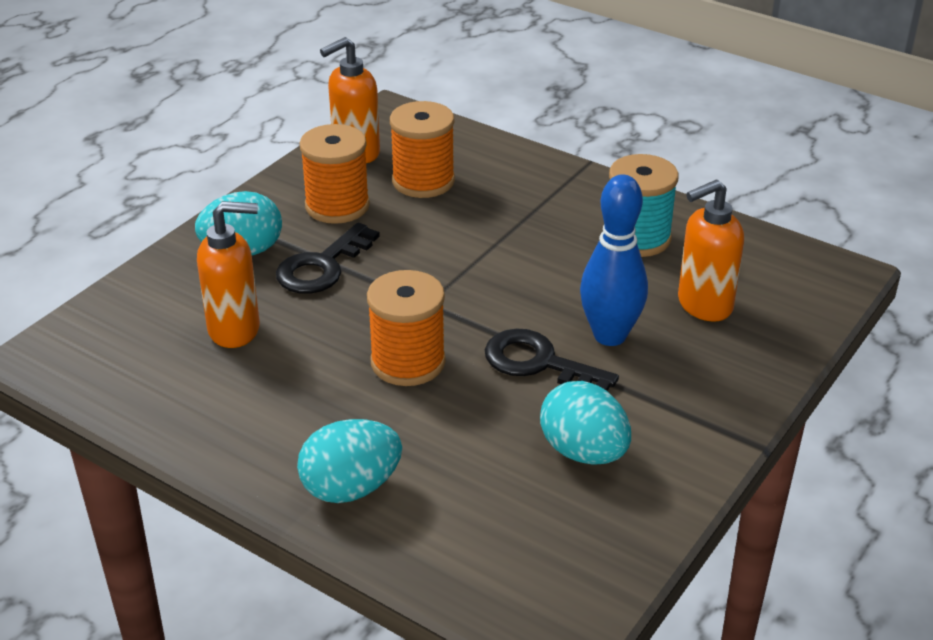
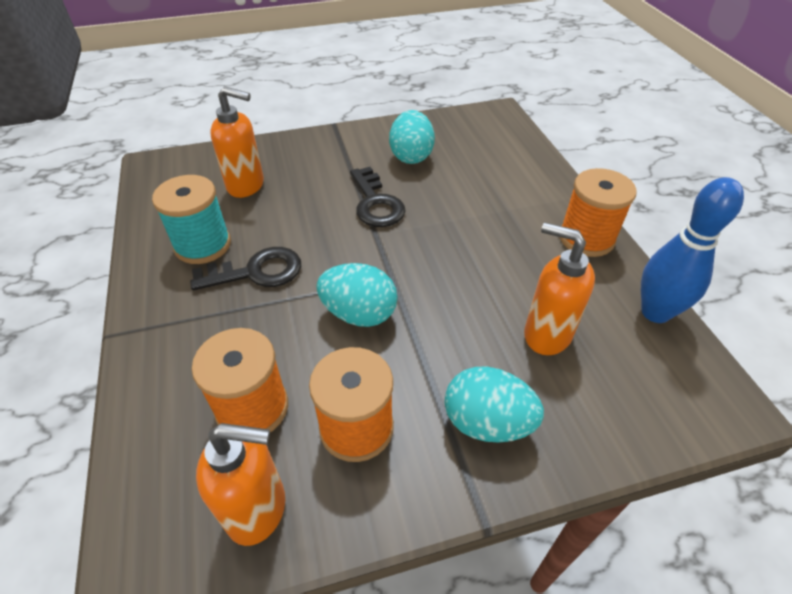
camera: 140 degrees left, 10 degrees up
(322, 266) = (433, 357): black key -> black key (257, 272)
(351, 488) = (542, 195): turquoise egg -> turquoise egg (359, 314)
(408, 362) = (447, 243): orange spool -> orange spool (586, 238)
(610, 335) = (318, 197): blue bowling pin -> blue bowling pin (655, 312)

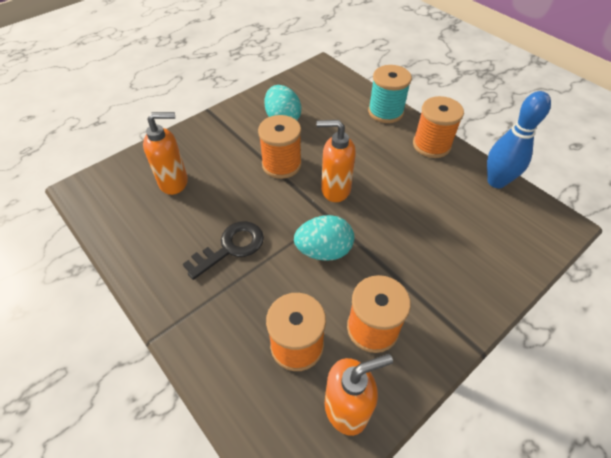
camera: 25 degrees left, 5 degrees up
(203, 245) = (174, 242): turquoise spool -> turquoise spool (385, 112)
(376, 203) = (281, 164): black key -> orange spool
(487, 422) = (446, 290): turquoise egg -> none
(546, 334) = (445, 219): orange soap dispenser -> orange soap dispenser (335, 189)

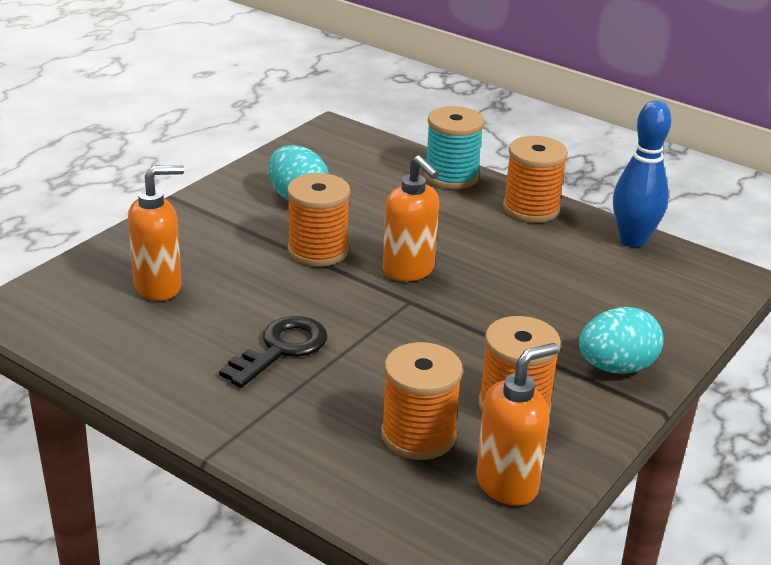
camera: 15 degrees left, 20 degrees down
(324, 250) = (418, 337): turquoise egg -> turquoise egg (616, 367)
(335, 189) = (409, 271): orange soap dispenser -> orange soap dispenser turned 120 degrees counterclockwise

